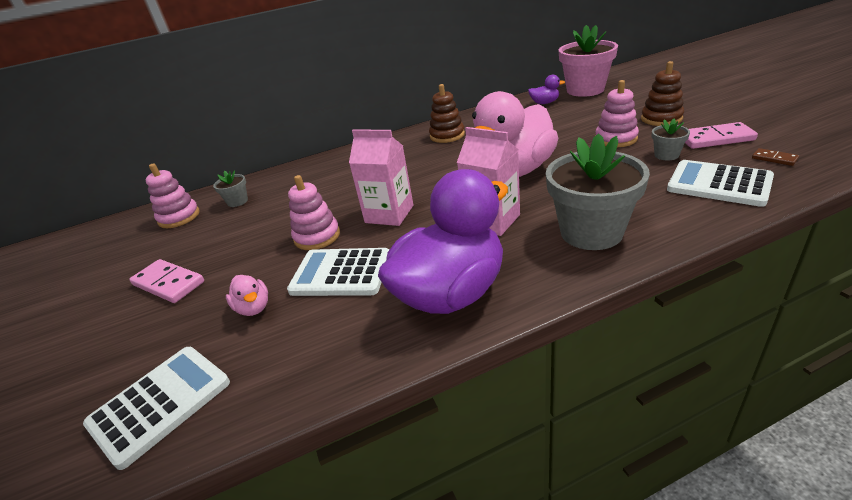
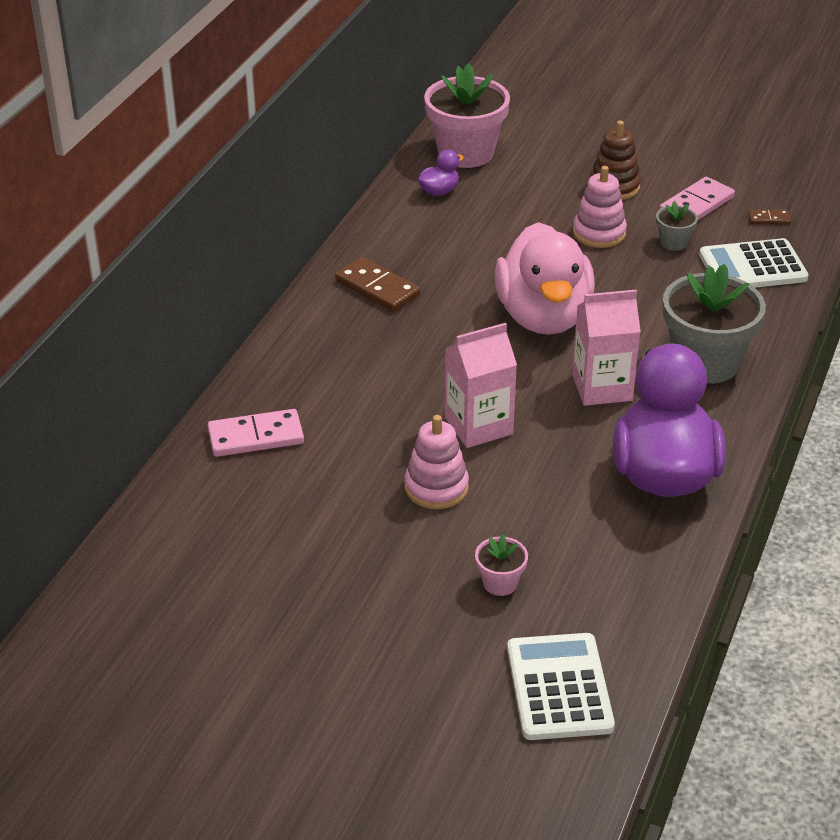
camera: 50 degrees left, 5 degrees up
(168, 283) = (347, 619): pink domino -> pink domino (256, 437)
(179, 217) = (176, 556): pink stacking toy -> none
(237, 201) = (229, 498): grey flower pot -> none
(253, 308) = (500, 583): pink duck -> pink flower pot
(341, 273) = (532, 509): white calculator -> none
(447, 135) = (377, 288): brown stacking toy -> brown domino

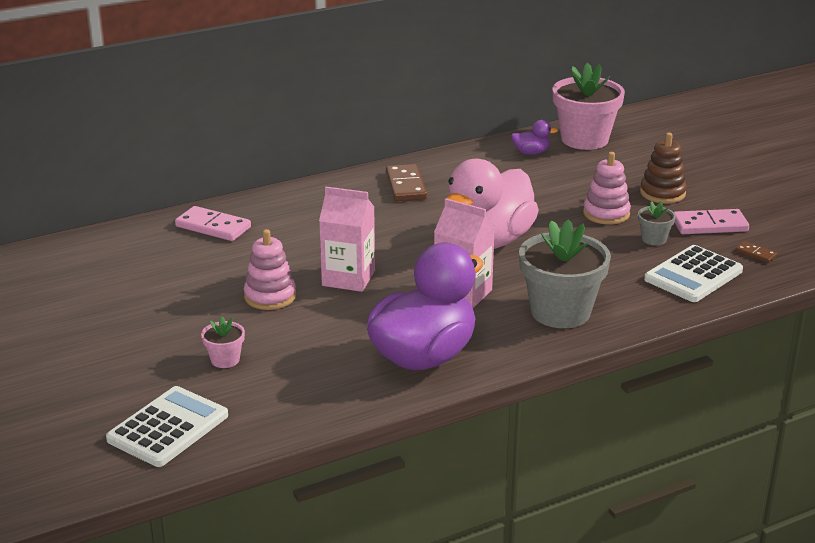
camera: 40 degrees right, 10 degrees down
(752, 266) = (693, 275): white calculator -> white calculator turned 75 degrees counterclockwise

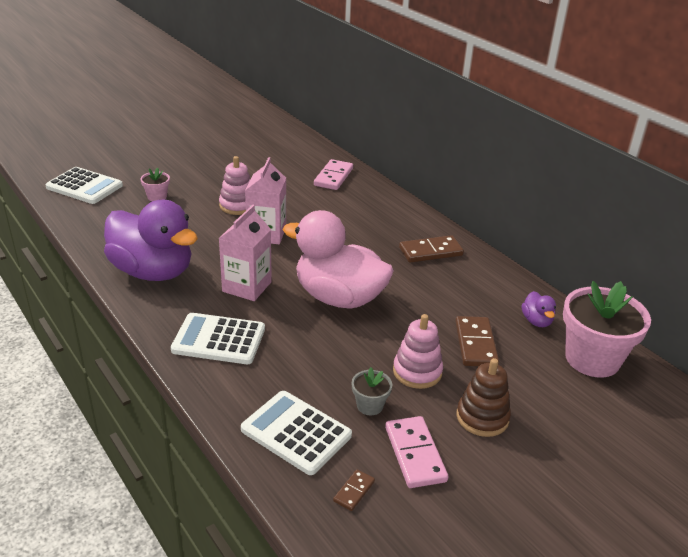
camera: 80 degrees right, 5 degrees up
(560, 312) = (219, 339): grey flower pot -> white calculator
(565, 183) = (476, 344): none -> brown domino

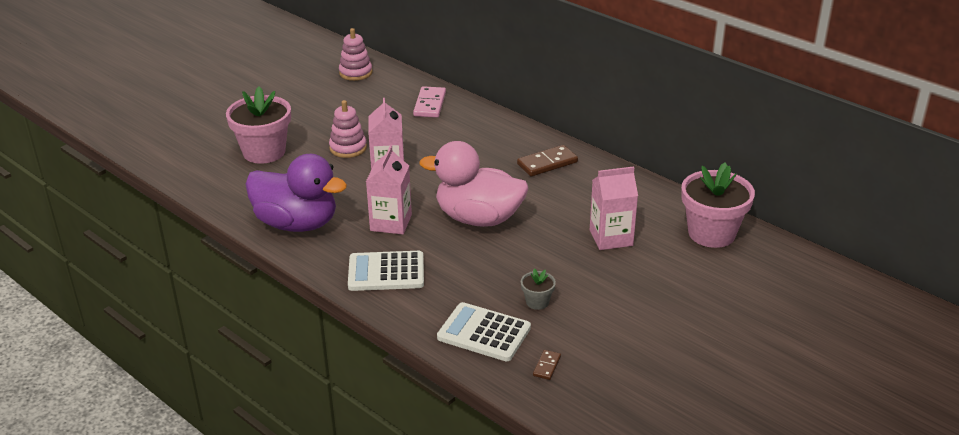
camera: 10 degrees left, 0 degrees up
(84, 186) = (185, 153): white calculator -> none
(157, 197) = (264, 152): pink flower pot -> pink flower pot, size x2.20
(415, 454) = (586, 331): pink domino -> none
(417, 372) = (568, 269): pink stacking toy -> pink stacking toy (355, 73)
(476, 344) = (611, 238): brown domino -> pink carton
(482, 417) = (632, 295): brown stacking toy -> none
(536, 321) = (658, 210): purple duck -> none

